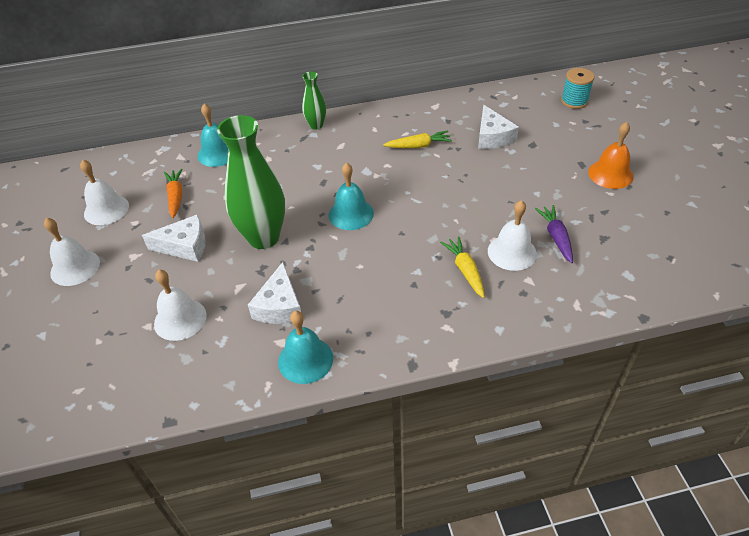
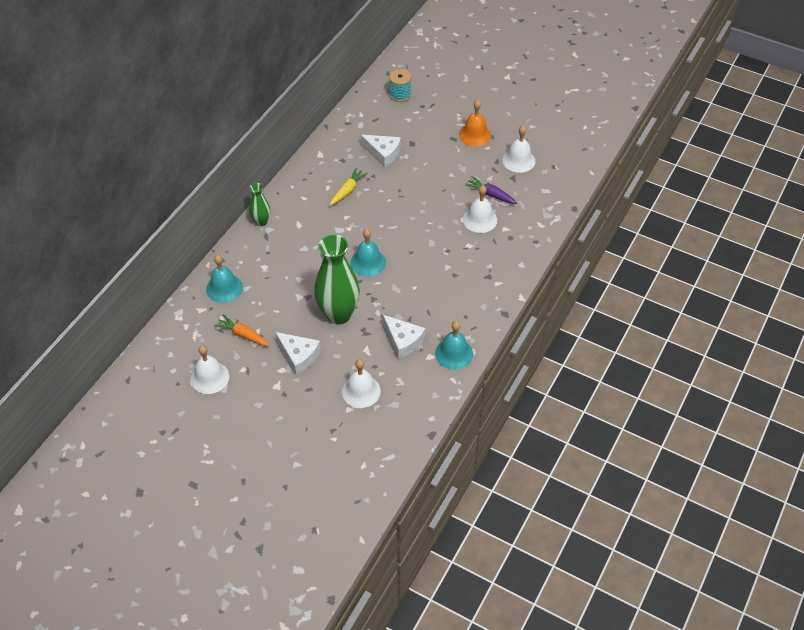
camera: 50 degrees left, 5 degrees up
(75, 267) = (251, 421): white bell -> white bell (518, 160)
(184, 246) = (299, 356): white cheese -> white cheese turned 90 degrees clockwise
(465, 270) = (470, 247): yellow carrot -> none

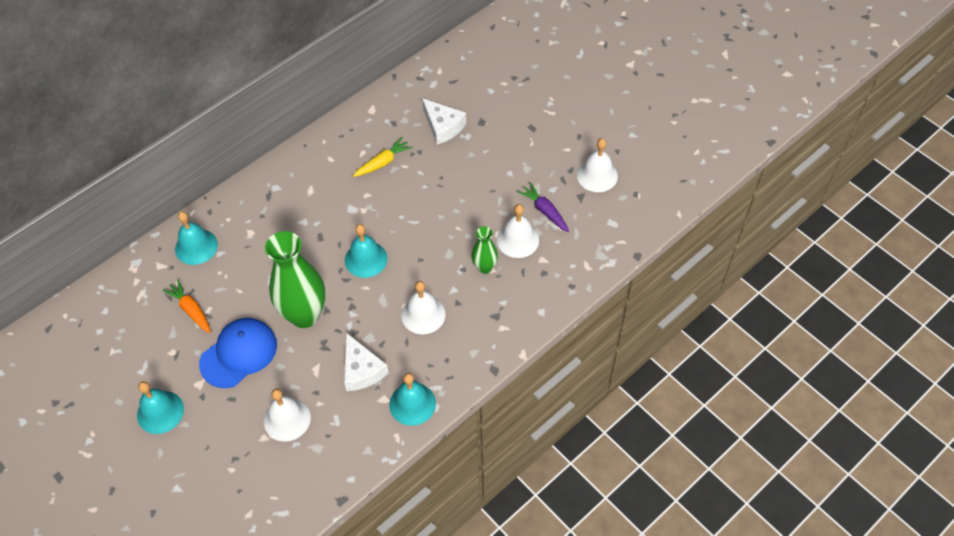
camera: 20 degrees right, 5 degrees up
(210, 377) = (133, 351): white bell -> white bell (423, 314)
(255, 414) = (160, 412): none -> turquoise bell
(261, 222) = (271, 176): green vase -> green vase (484, 267)
(299, 356) = (239, 354): white cheese -> blue cap
(400, 95) = (494, 57): turquoise spool -> none
(475, 135) = (559, 129): orange bell -> none

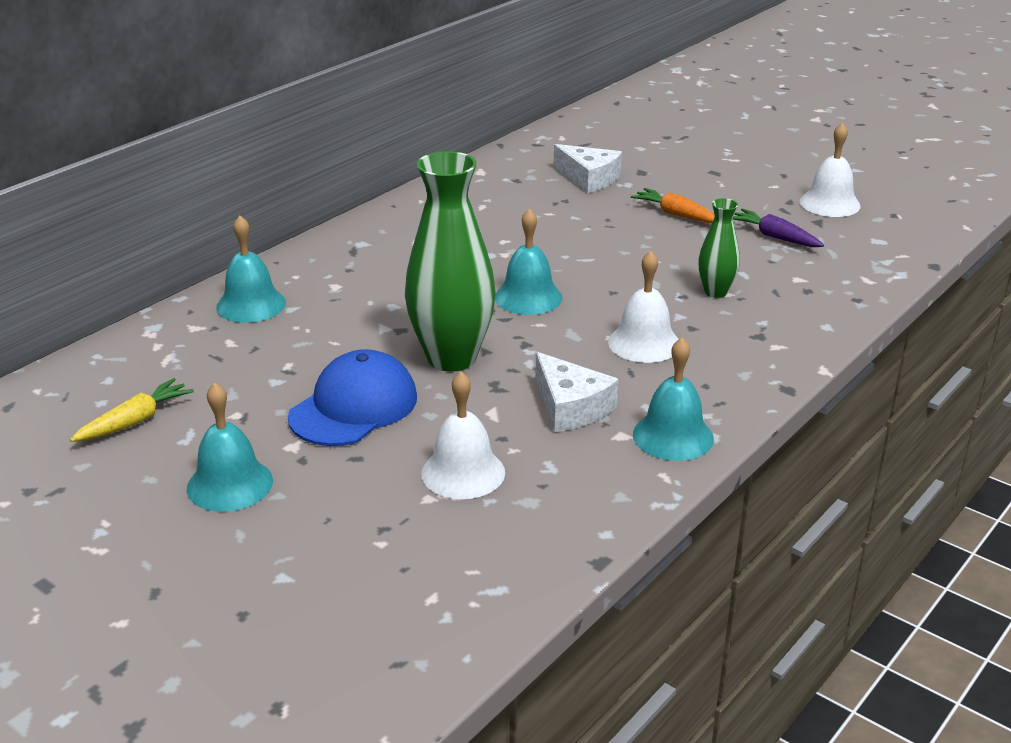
camera: 10 degrees left, 25 degrees down
(191, 310) = (258, 367): orange carrot -> orange carrot (676, 214)
(383, 162) = (516, 212): yellow carrot -> yellow carrot (135, 421)
(517, 240) = (750, 264): white bell -> none

